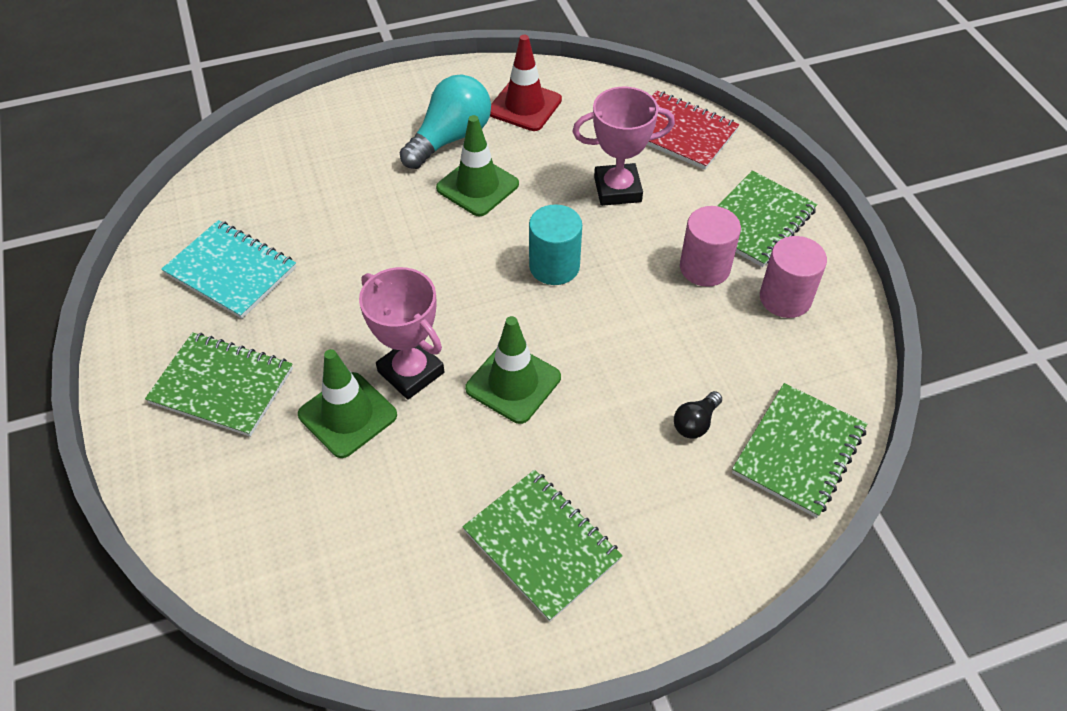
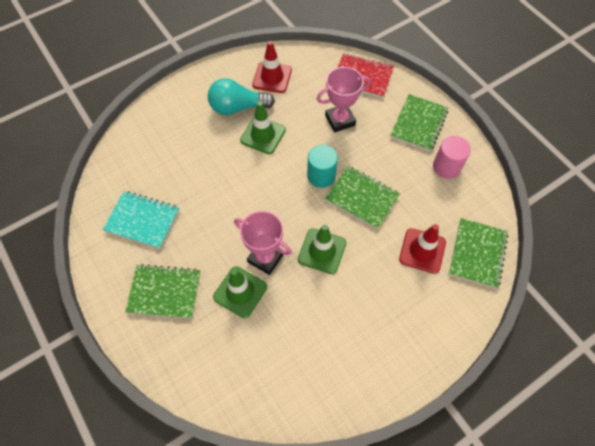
camera: 15 degrees left, 10 degrees up
(450, 138) = (237, 107): turquoise light bulb -> turquoise light bulb turned 120 degrees counterclockwise
(542, 545) = (366, 339): green notebook -> green notebook (362, 198)
(695, 423) = (422, 251): black light bulb -> red traffic cone
(704, 268) = (400, 158): pink cylinder -> none

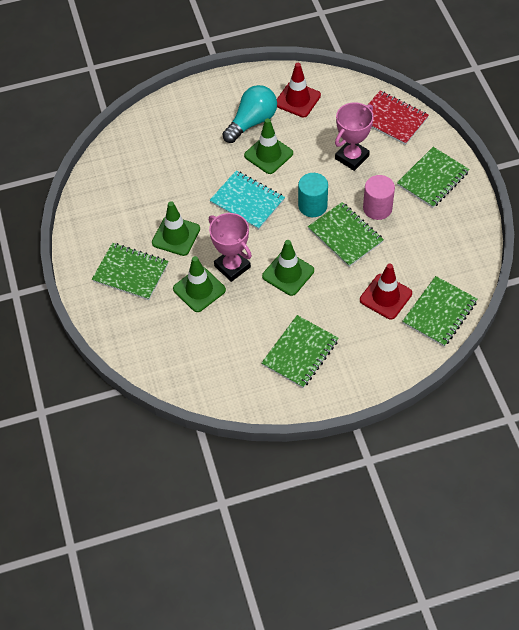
camera: 20 degrees right, 5 degrees down
(142, 220) = (128, 206): turquoise notebook -> turquoise notebook (247, 201)
(199, 240) = (176, 236): none -> green traffic cone
(237, 107) = (252, 122): turquoise light bulb -> turquoise light bulb turned 120 degrees clockwise
(340, 120) = (352, 157): pink trophy -> pink trophy turned 45 degrees counterclockwise
(363, 334) = (300, 353): none -> green notebook
(446, 167) = (443, 227): pink cylinder -> pink cylinder (377, 208)

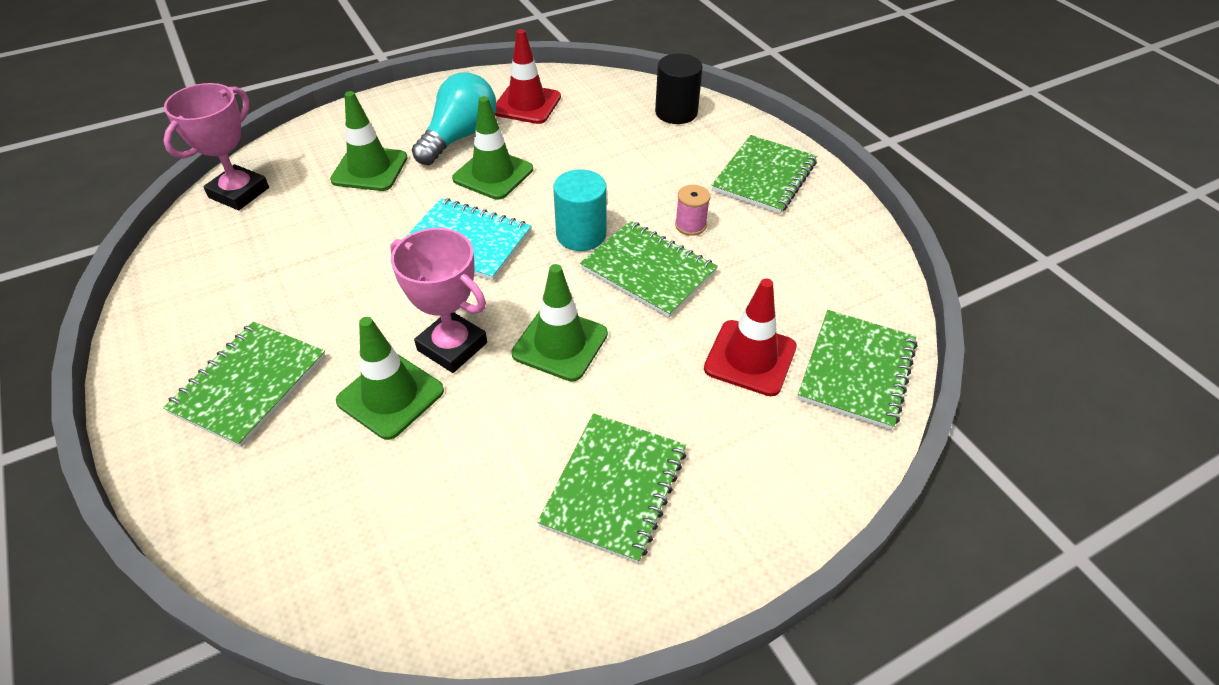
camera: 15 degrees left, 10 degrees down
(131, 272) = (249, 384): green notebook -> green notebook turned 75 degrees counterclockwise
(176, 236) = (340, 310): green traffic cone -> green traffic cone (369, 169)
(352, 157) = (628, 164): pink trophy -> pink trophy (239, 193)
(377, 208) = (690, 225): pink cylinder -> pink spool
(392, 119) = (676, 112): red notebook -> black cylinder

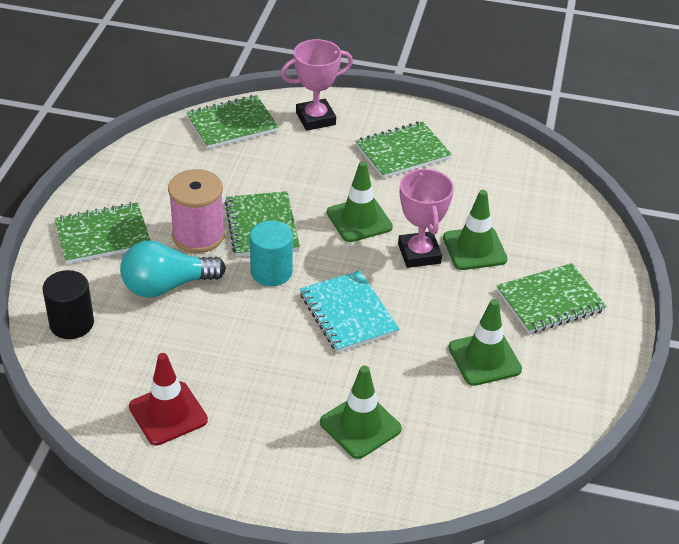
camera: 140 degrees left, 5 degrees down
(239, 193) = (480, 469): pink trophy -> pink trophy (315, 119)
(460, 137) = (260, 413): turquoise light bulb -> turquoise light bulb (166, 286)
(493, 174) = (274, 357): green traffic cone -> green traffic cone (484, 359)
(690, 225) = (198, 235): pink spool -> pink spool, size x2.04
(750, 358) = (272, 157): red traffic cone -> none

